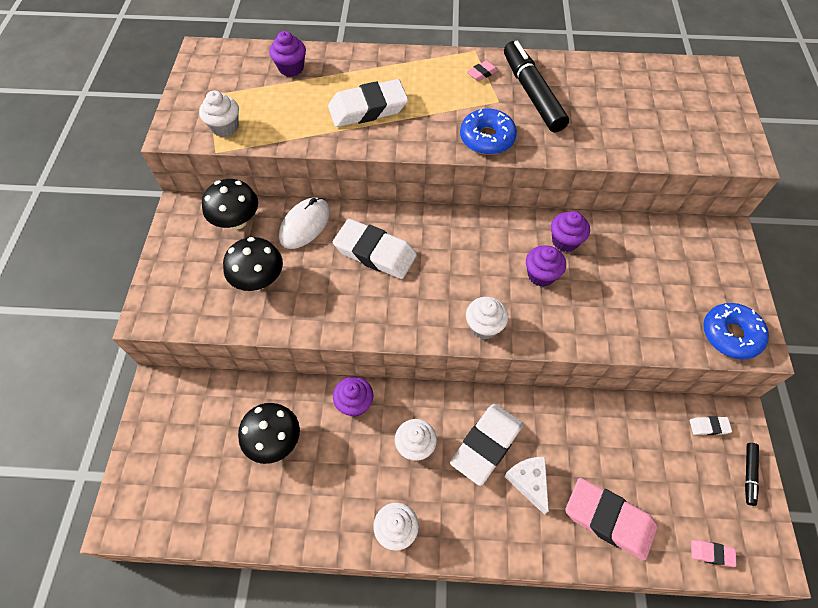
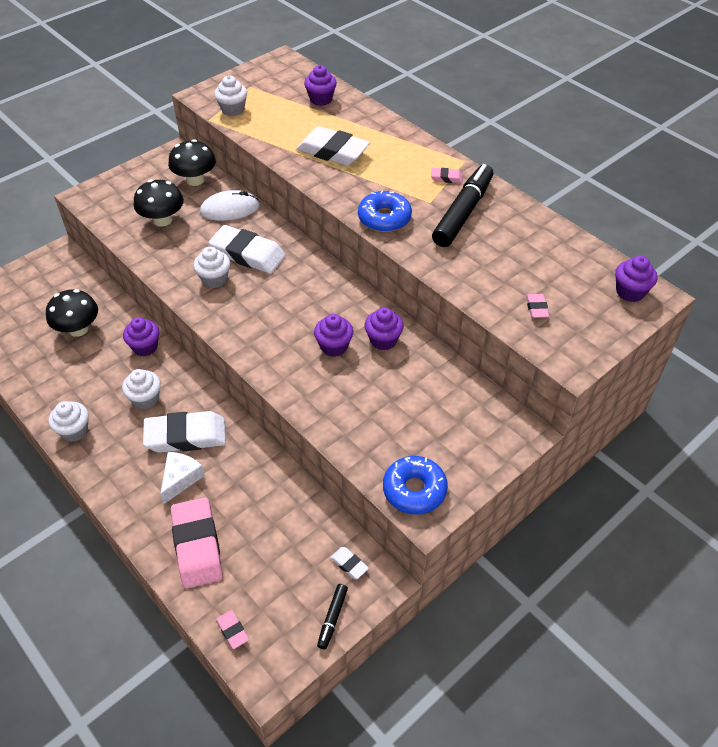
camera: 45 degrees right, 10 degrees down
(375, 253) = (247, 254): white eraser -> white eraser turned 45 degrees counterclockwise
(484, 326) = (251, 345): white cupcake -> white cupcake (214, 279)
(675, 132) = (536, 308): none -> pink eraser
(704, 78) = (630, 292): none -> purple cupcake
(748, 474) = (332, 618): black marker -> black marker turned 45 degrees counterclockwise

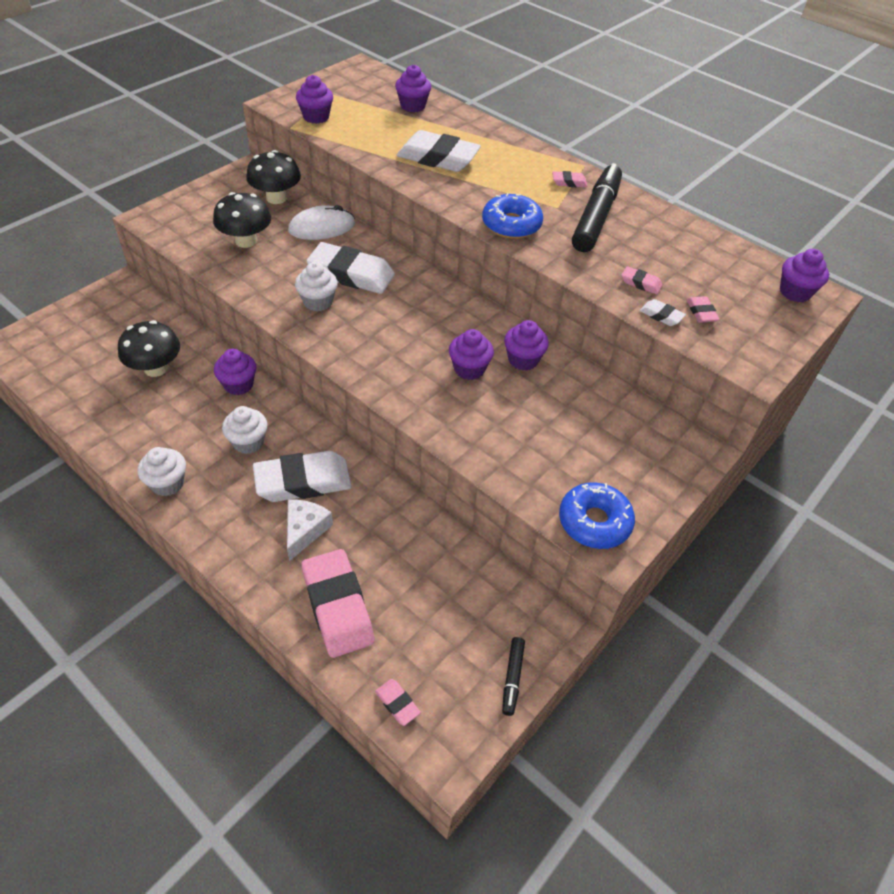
camera: 10 degrees left, 0 degrees up
(233, 109) = (316, 117): white cupcake -> purple cupcake
(349, 564) = (519, 614): white eraser -> white eraser (661, 315)
(488, 278) = (640, 283): none -> pink eraser

